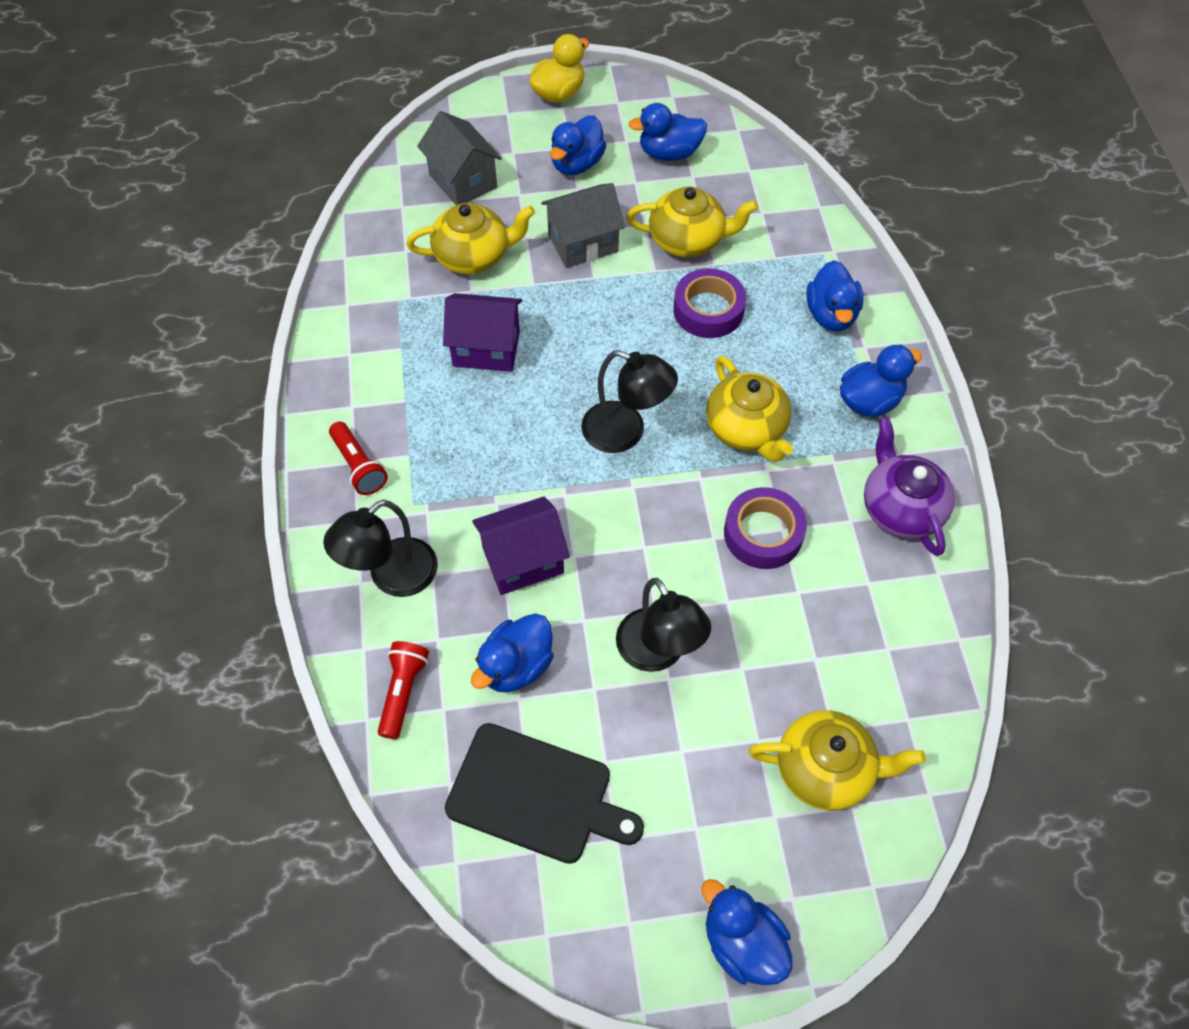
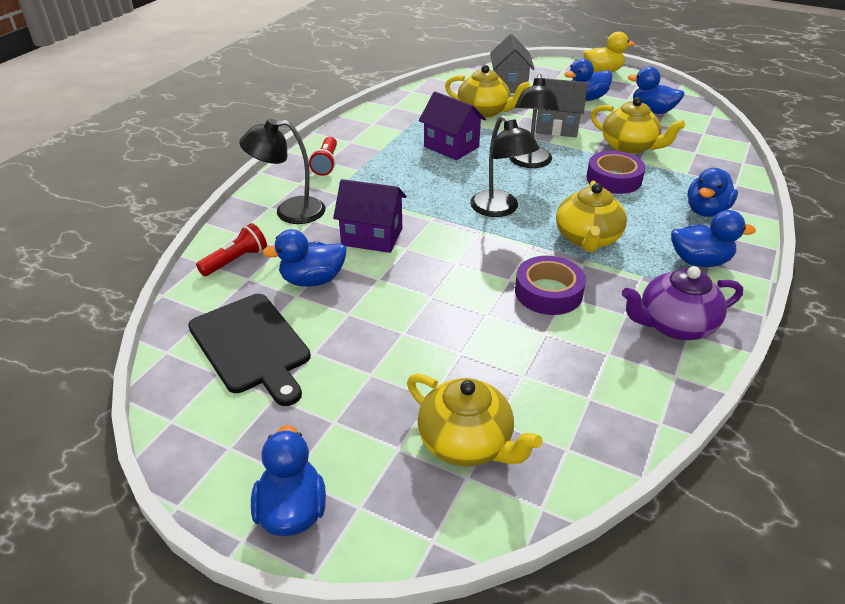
camera: 35 degrees right, 20 degrees down
(658, 653) = (409, 317): black lamp -> black lamp (530, 162)
(900, 508) = (674, 325): purple teapot -> purple teapot turned 120 degrees counterclockwise

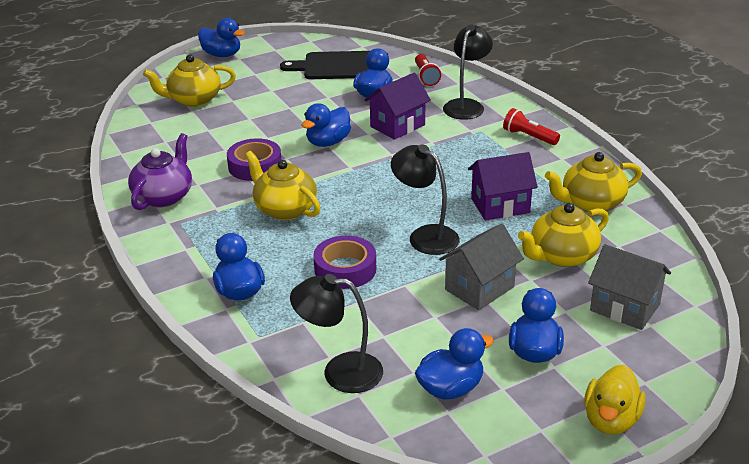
camera: 125 degrees right, 5 degrees down
(500, 209) = (369, 188): black lamp -> black lamp (340, 372)
(629, 147) = (389, 315): yellow teapot -> yellow teapot (591, 203)
(699, 261) = (195, 245): blue duck -> blue duck (328, 142)

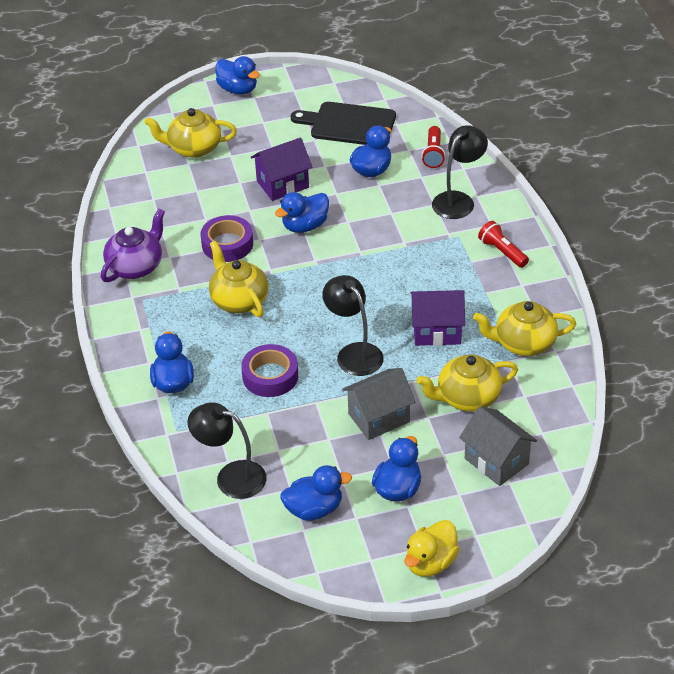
camera: 15 degrees right, 10 degrees up
(397, 126) = (379, 216): purple house -> purple house (282, 184)

